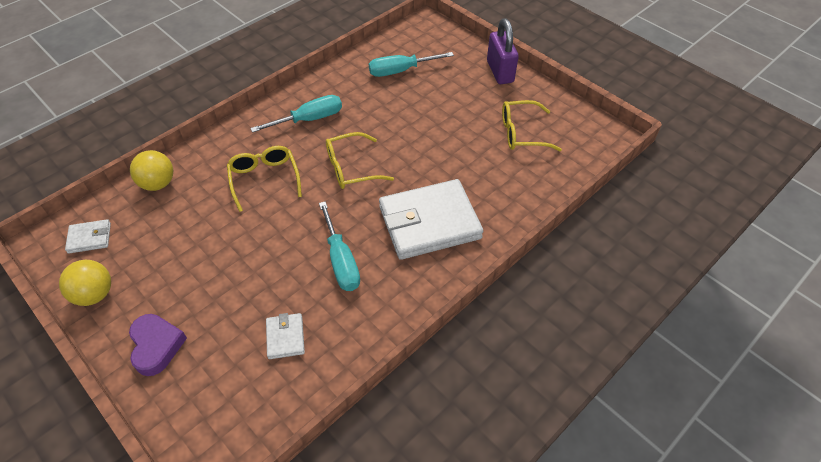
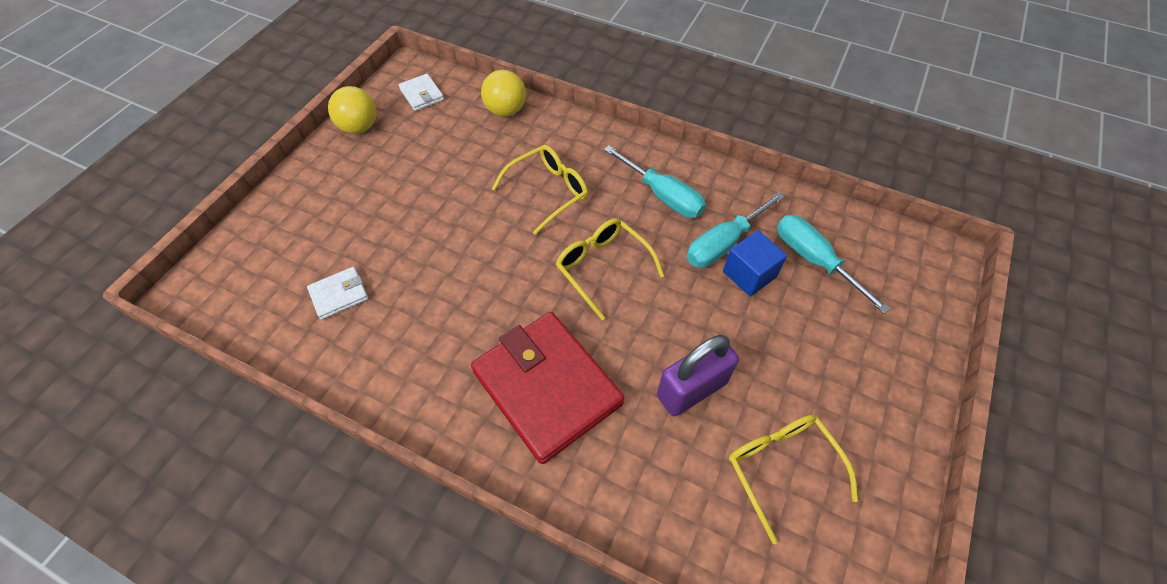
camera: 70 degrees right, 5 degrees up
(156, 346) = (311, 195): purple heart -> none
(341, 260) = (455, 309): turquoise screwdriver -> turquoise screwdriver (724, 243)
(395, 101) = (749, 274): none -> blue cube
(429, 222) = (547, 387): white wallet -> red wallet
(500, 72) = (905, 395): purple padlock -> purple padlock (691, 389)

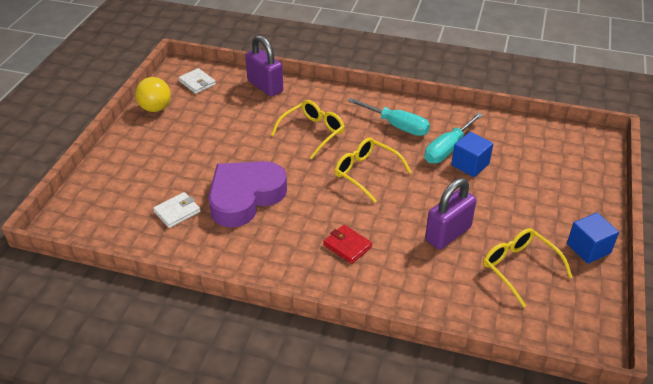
camera: 10 degrees left, 15 degrees down
(432, 284) = (245, 197): none -> purple heart
(506, 110) = (265, 86): yellow ball -> purple padlock
(547, 387) = (347, 246): red wallet -> red wallet, size x0.44
(814, 261) = (512, 151): turquoise screwdriver -> none
(892, 449) = (588, 248): none -> blue cube

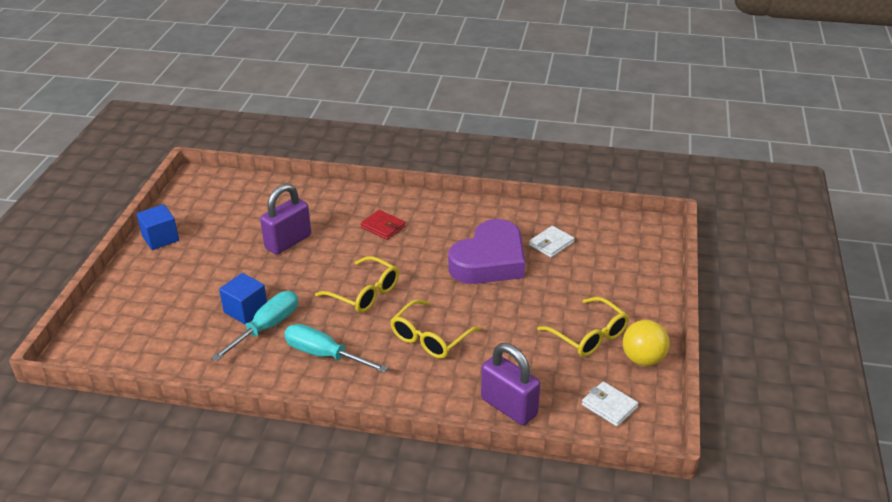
camera: 175 degrees right, 5 degrees down
(519, 268) = (232, 220): yellow glasses -> yellow glasses (589, 336)

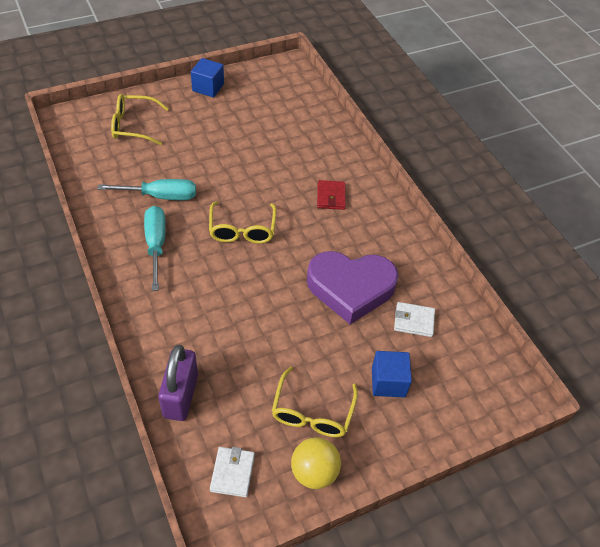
camera: 50 degrees right, 15 degrees up
(245, 310) = (170, 174): blue cube -> blue cube (388, 382)
(288, 242) = (263, 153): purple padlock -> none
(430, 338) = (222, 299): yellow glasses -> yellow glasses (133, 125)

